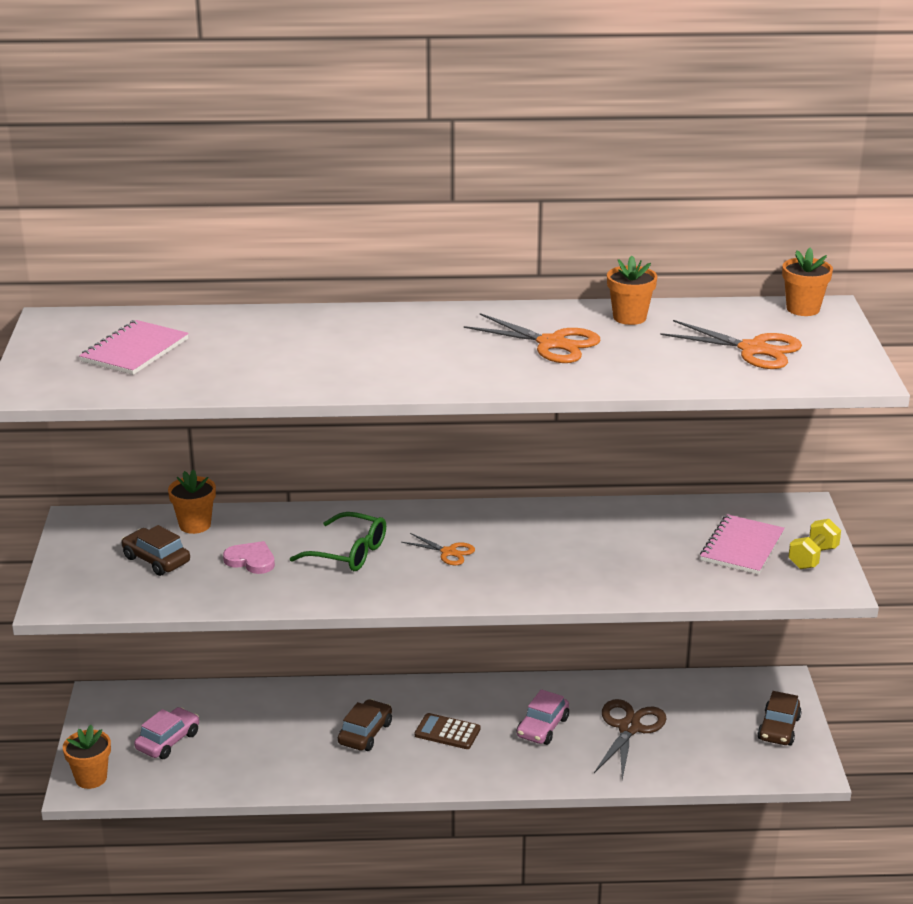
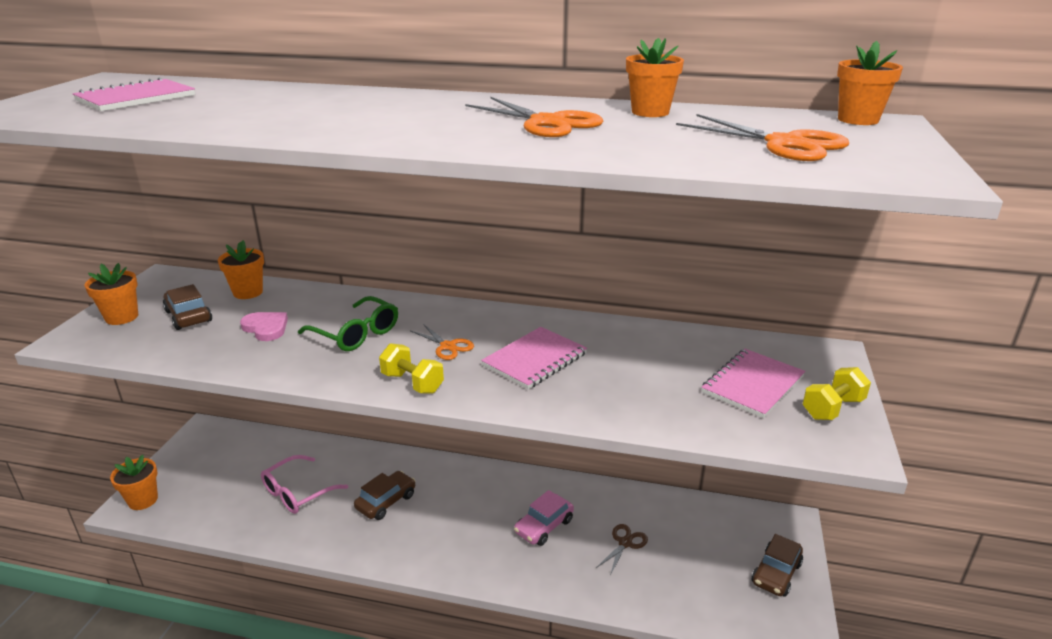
camera: 15 degrees right, 0 degrees up
(84, 571) = (122, 317): none -> orange flower pot
(168, 741) = (225, 477): pink car -> none
(262, 741) = (297, 492): none -> pink glasses
(438, 591) = (412, 383): none -> yellow dumbbell
(447, 732) = (456, 514): brown calculator -> none
(539, 553) = (535, 360): none -> pink notebook
(629, 728) = (625, 543): brown scissors -> brown scissors, size x0.58

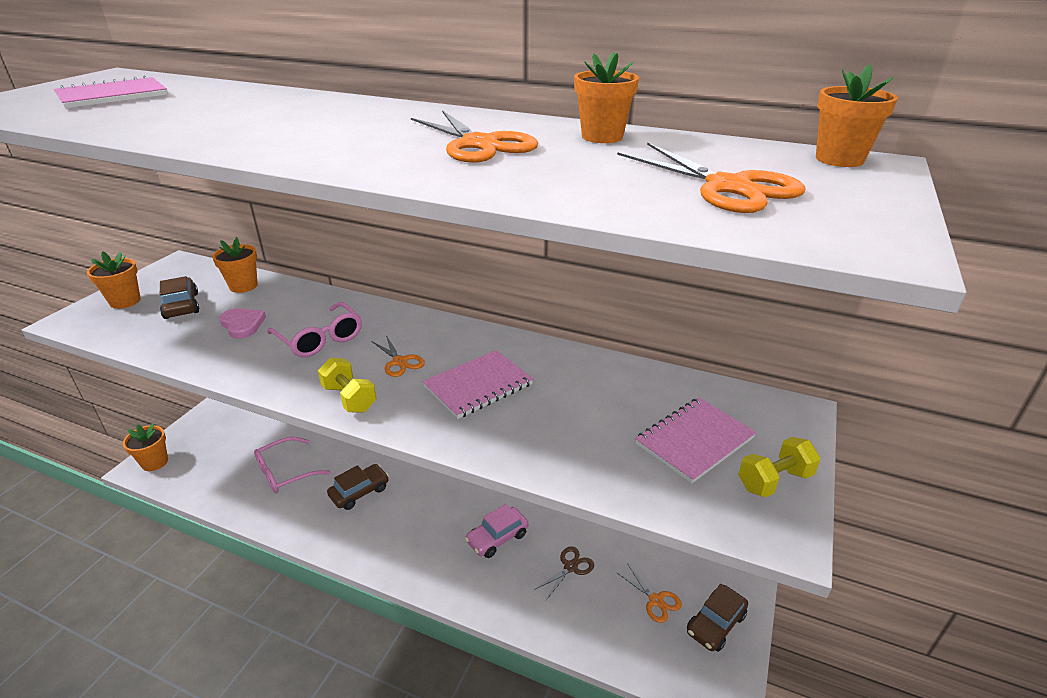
camera: 10 degrees right, 5 degrees up
(356, 334) = (320, 339): green glasses -> pink glasses
(715, 561) = (656, 600): none -> orange scissors

